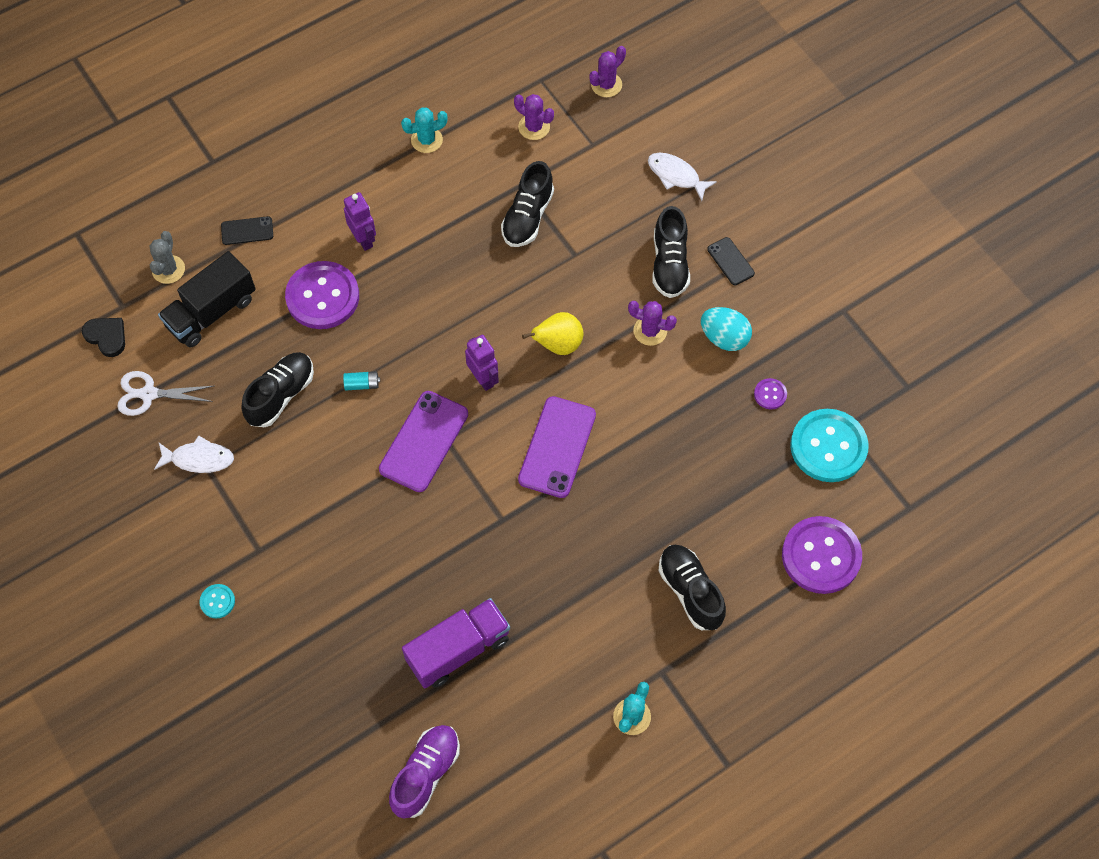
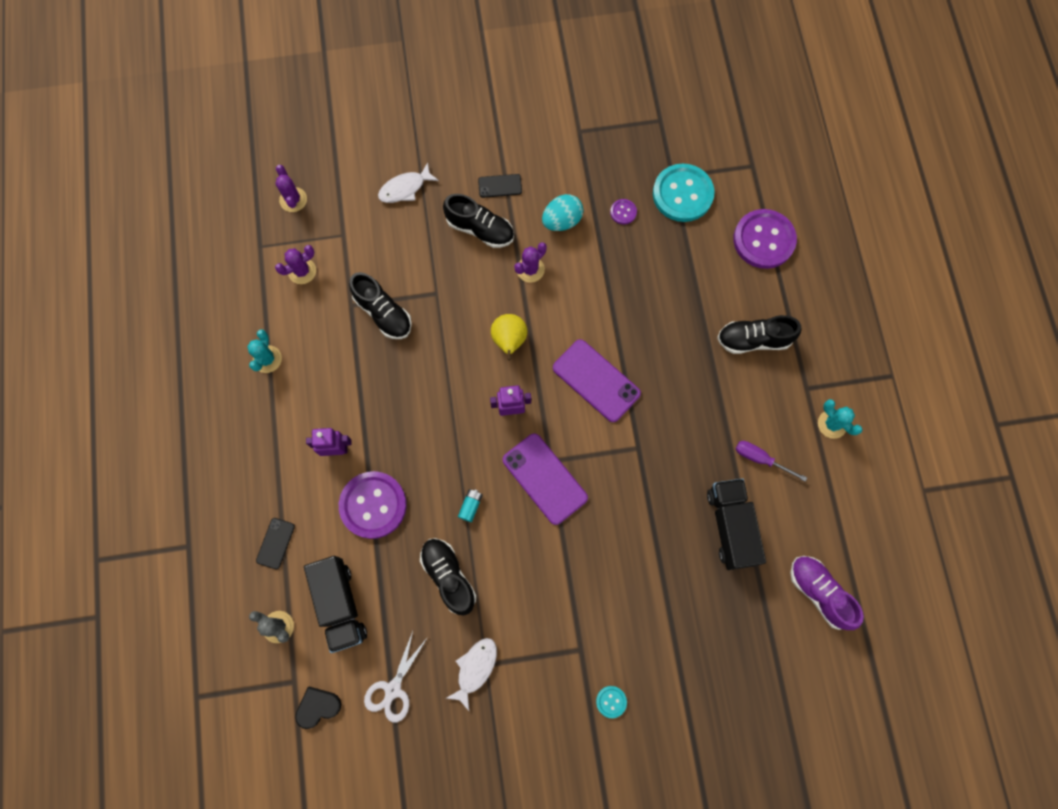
camera: 65 degrees left, 10 degrees up
(458, 650) = (730, 526): purple truck -> black truck
(551, 652) = (760, 459): none -> purple screwdriver

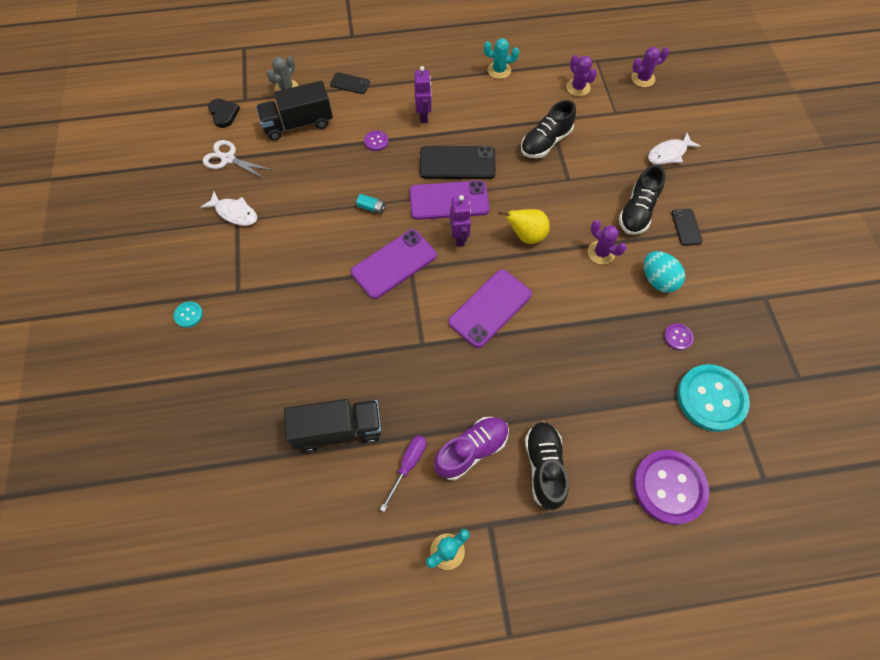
camera: 90 degrees right, 10 degrees down
(373, 505) = (376, 141): purple button -> purple button, size x0.44
(405, 188) = (669, 154): white fish -> white fish turned 90 degrees counterclockwise
(409, 410) = (457, 163): none -> black phone
(449, 576) = (313, 193): black shoe -> none
(462, 420) = (449, 200): none -> purple phone
(819, 592) = (260, 519): purple shoe -> purple shoe (471, 450)

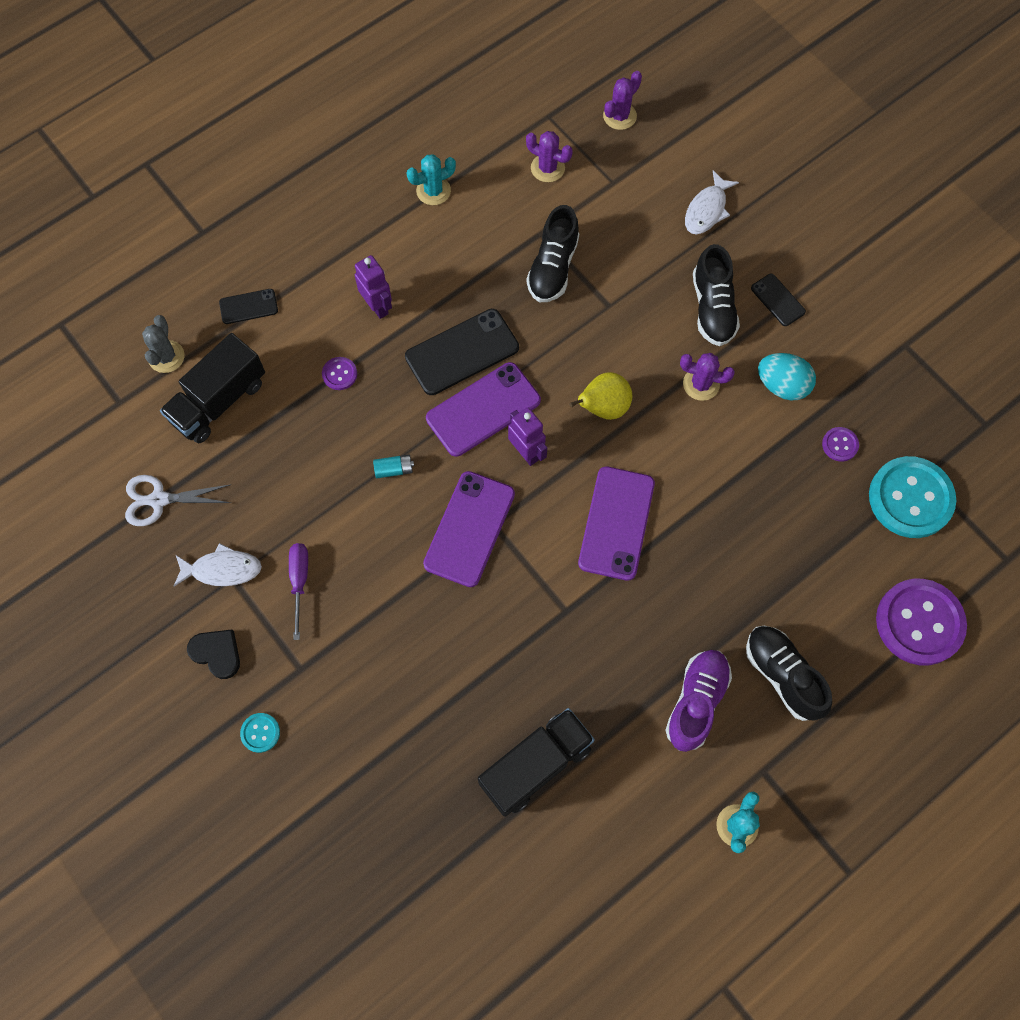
camera: 30 degrees left, 5 degrees up
(224, 114) = (105, 438): black heart -> black heart (217, 653)
(408, 465) = (638, 759): purple screwdriver -> purple screwdriver (299, 582)

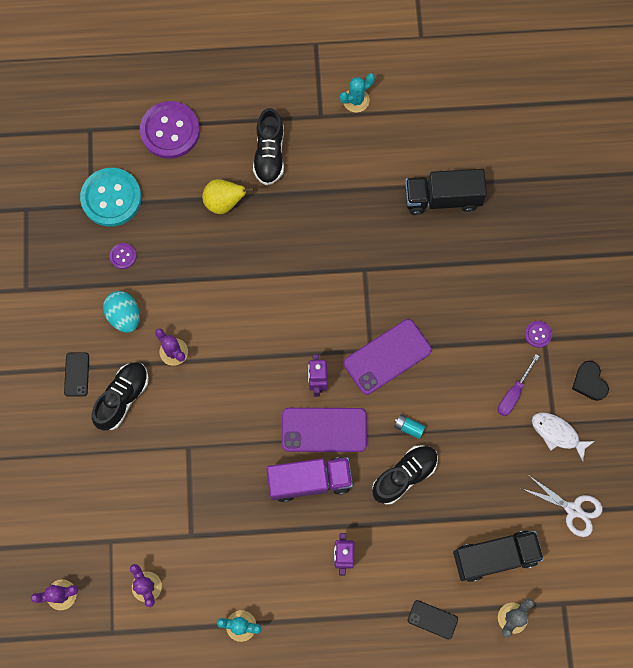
camera: 145 degrees left, 5 degrees up
(260, 733) = (589, 318): turquoise button -> none
(339, 374) = (401, 521): purple button -> purple button (538, 334)
(462, 352) = (309, 481): black phone -> purple truck
(553, 268) = (203, 502): black shoe -> black shoe (404, 476)
(603, 408) = (247, 378): yellow pear -> yellow pear (224, 203)
(616, 523) = (295, 300): purple phone -> none
(696, 702) = (328, 172): purple shoe -> none
(707, 210) = (65, 473): white fish -> none

